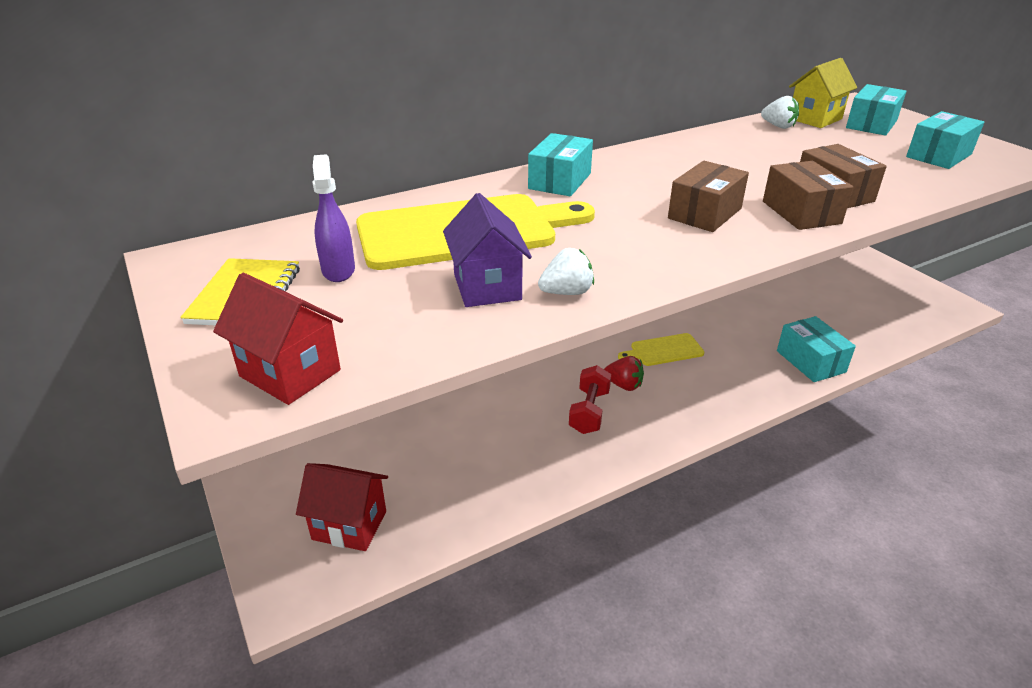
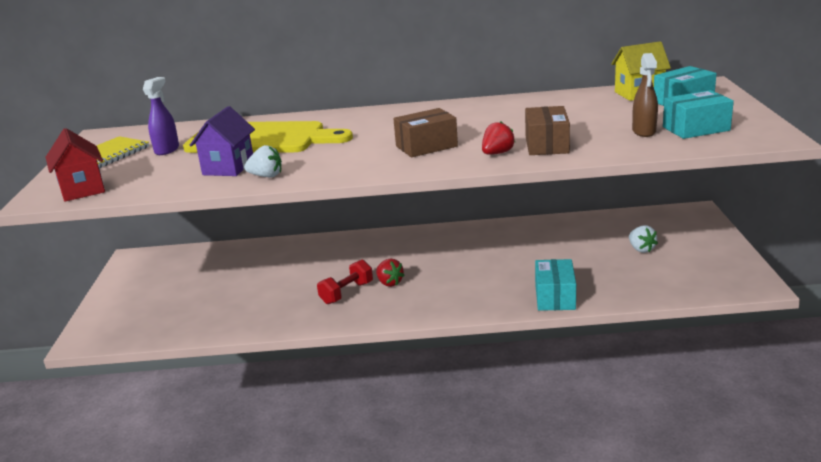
camera: 30 degrees right, 10 degrees down
(349, 525) = (144, 317): red house -> none
(560, 181) = (364, 118): turquoise box -> none
(663, 350) = (445, 268): yellow cutting board -> none
(778, 126) = (595, 97): white strawberry -> white strawberry (641, 249)
(801, 212) = (497, 153): brown box -> red strawberry
(898, 164) = (644, 131): none -> brown spray bottle

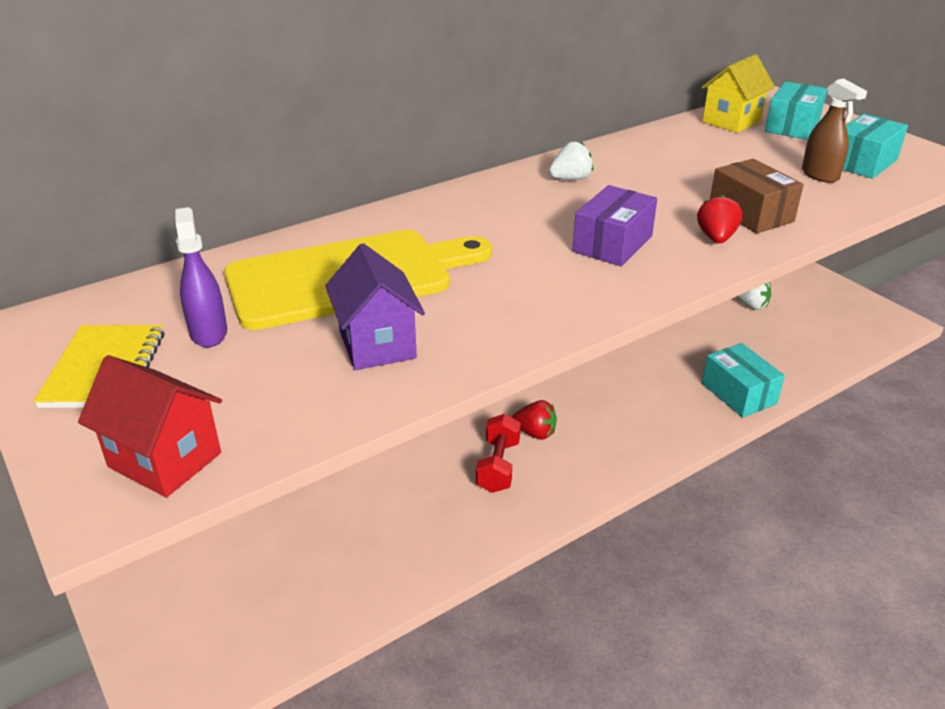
camera: 35 degrees left, 10 degrees up
(266, 176) = (465, 347): white strawberry -> white strawberry (570, 179)
(426, 146) = (612, 244): brown box -> purple box

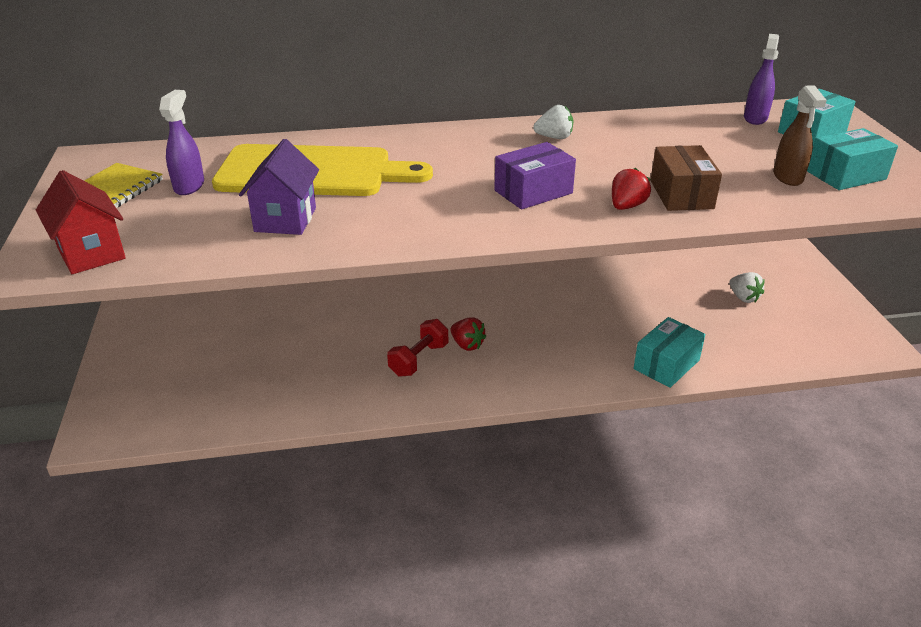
camera: 25 degrees right, 0 degrees up
(731, 121) = (755, 118): yellow house -> purple spray bottle
(738, 393) = (666, 364): turquoise box -> turquoise box turned 45 degrees clockwise

